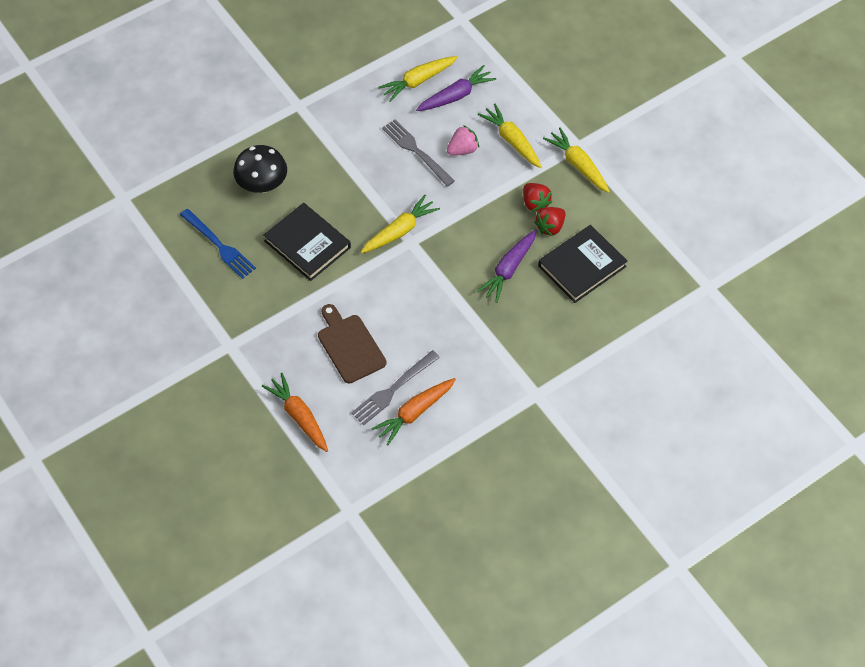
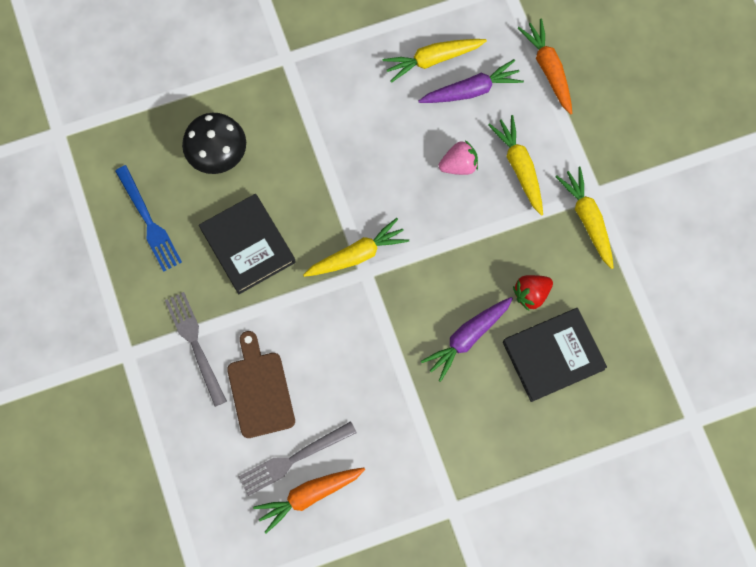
camera: 15 degrees right, 15 degrees up
(299, 416) = (179, 465): orange carrot -> orange carrot (548, 69)
(415, 151) = (404, 153): grey fork -> grey fork (194, 343)
(535, 203) = (522, 258): red strawberry -> none

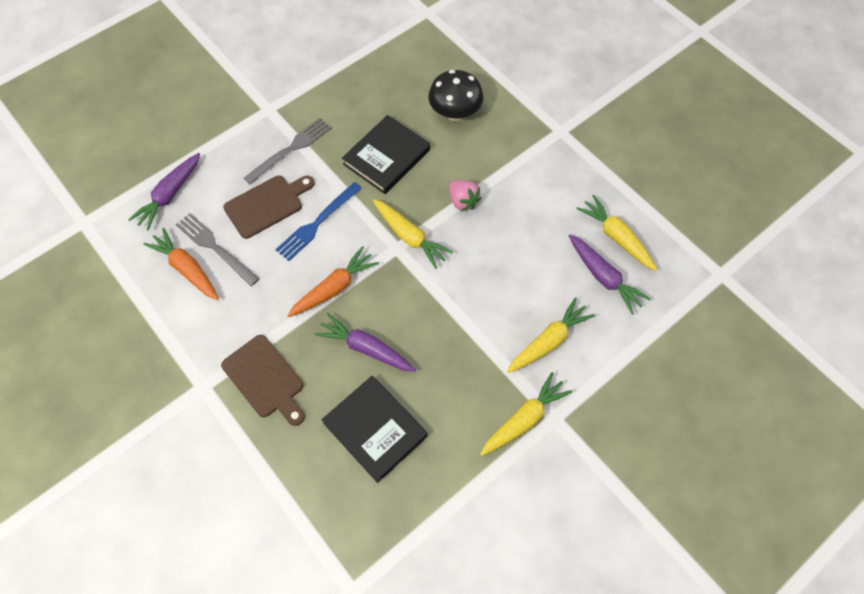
camera: 70 degrees right, 10 degrees down
(149, 222) = (379, 88): blue fork -> blue fork (316, 224)
(204, 494) = (169, 195): none -> purple carrot
(459, 165) = (527, 289): pink strawberry -> pink strawberry (463, 201)
(466, 445) = (265, 379): none -> brown cutting board
(531, 294) = (428, 390): red strawberry -> none
(548, 69) = (659, 336): orange carrot -> orange carrot (334, 288)

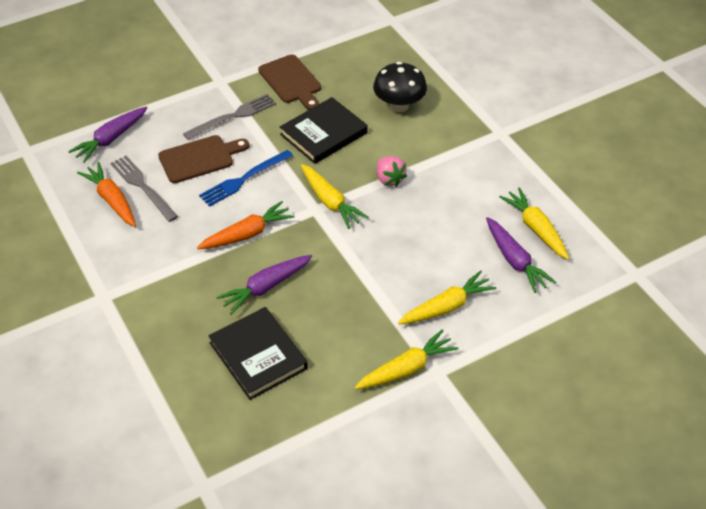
camera: 10 degrees right, 15 degrees down
(265, 379) = (163, 299): brown cutting board -> brown cutting board (291, 81)
(366, 348) = (265, 287): purple carrot -> purple carrot turned 75 degrees counterclockwise

